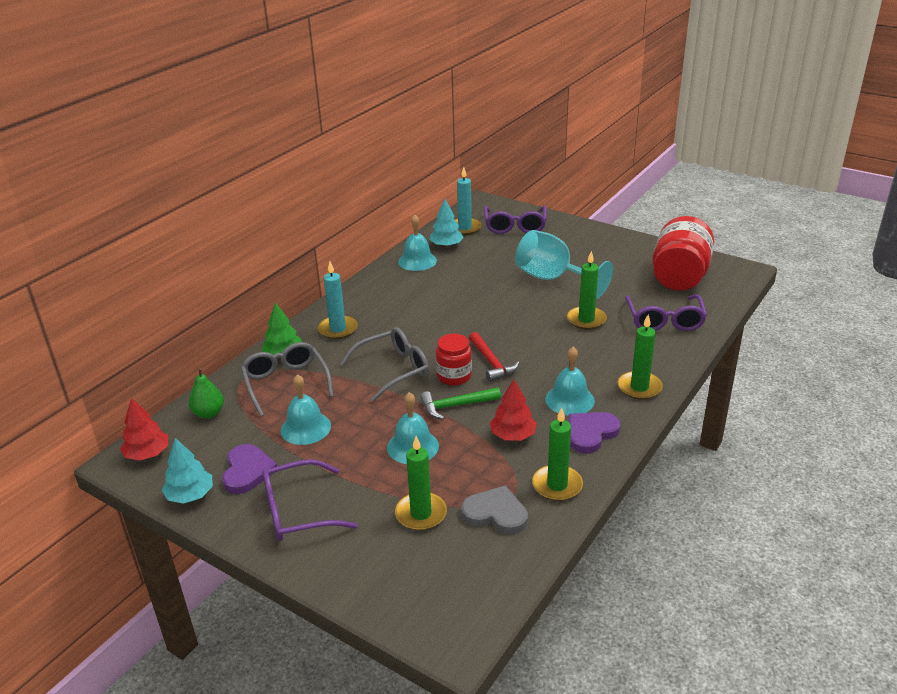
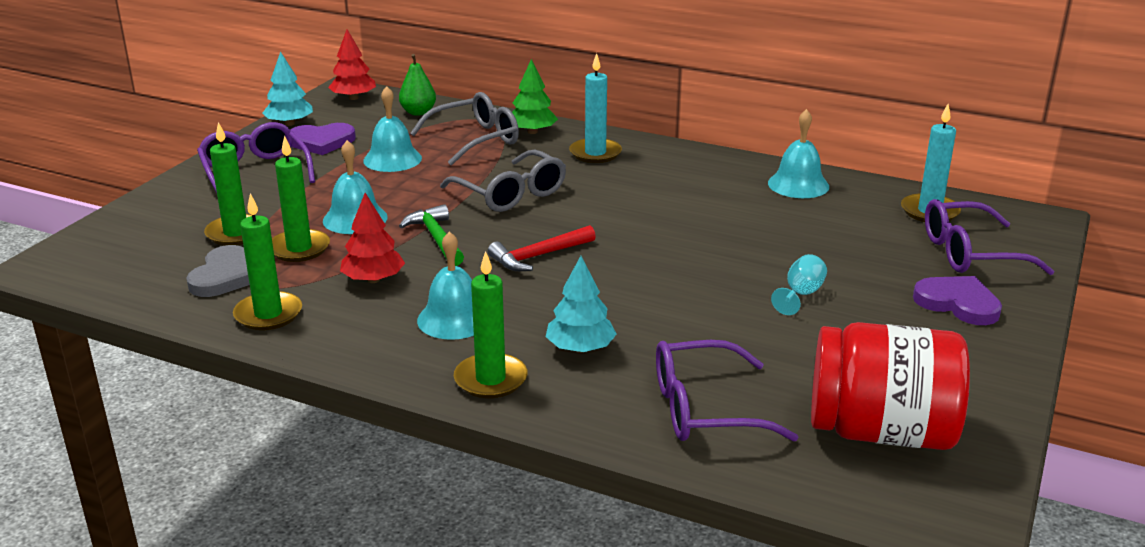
camera: 80 degrees right, 5 degrees down
(446, 245) = (860, 201): turquoise tree -> turquoise tree (580, 348)
(454, 376) = (502, 232): red jar -> none
(552, 279) = (801, 294): turquoise goblet -> turquoise goblet, size x0.44
(586, 320) = (679, 329): green candle -> green candle (299, 248)
(590, 433) = (375, 337): purple heart -> purple heart (958, 303)

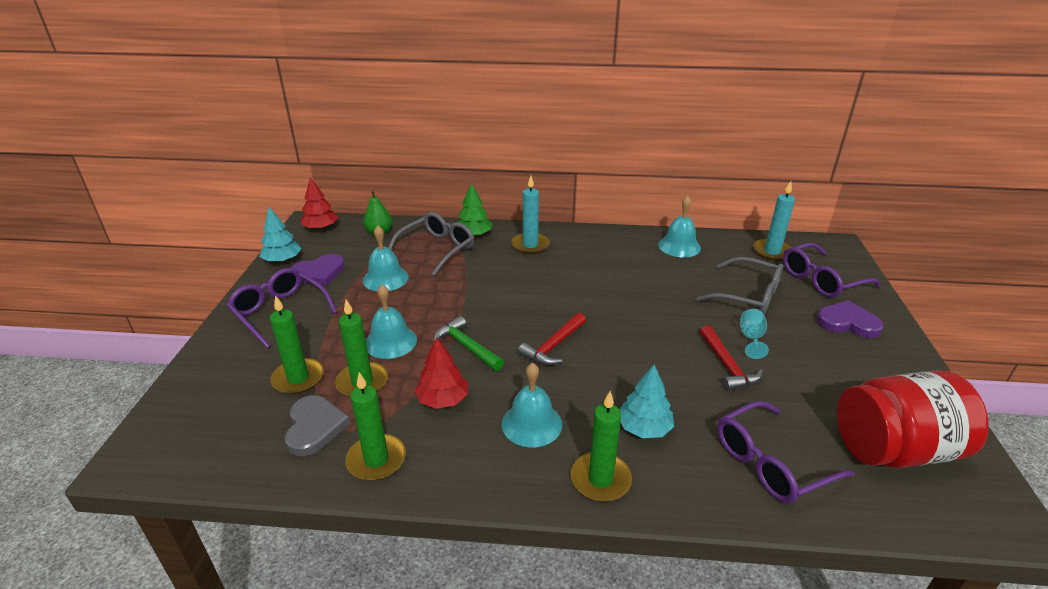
camera: 20 degrees left, 5 degrees up
(511, 194) = (495, 293): grey glasses -> grey glasses (748, 296)
(740, 314) = (727, 366): none -> red hammer

